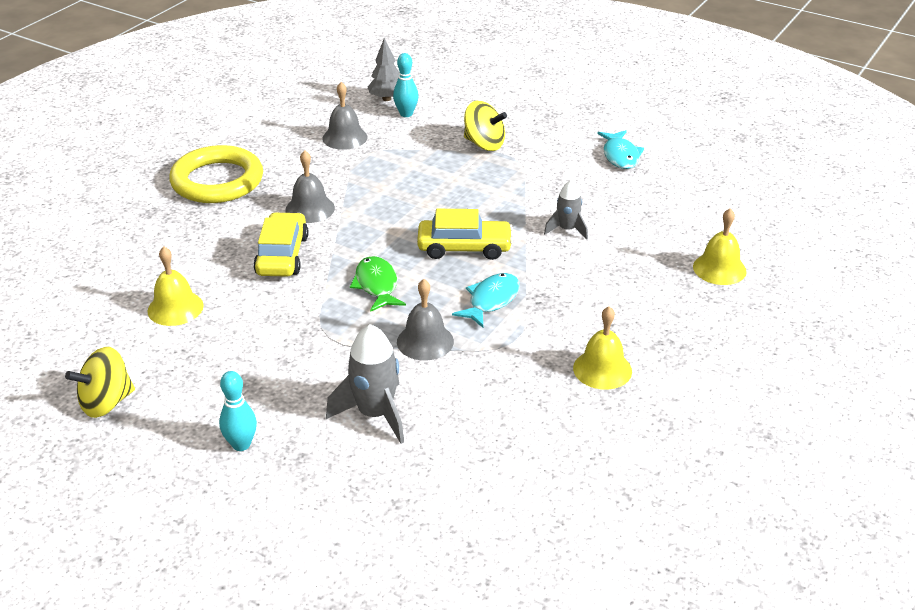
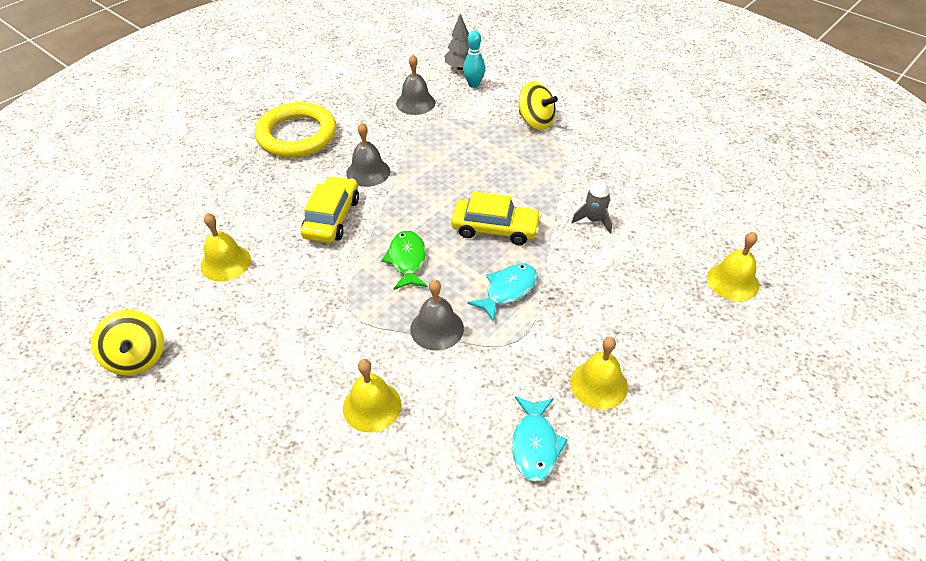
camera: 10 degrees right, 10 degrees up
(106, 403) = (137, 358): yellow spinning top -> yellow spinning top turned 90 degrees counterclockwise
(241, 444) = (241, 423): turquoise bowling pin -> none
(375, 414) = (372, 406): grey rocket -> yellow bell
(620, 156) = (657, 146): turquoise fish -> turquoise fish (535, 445)

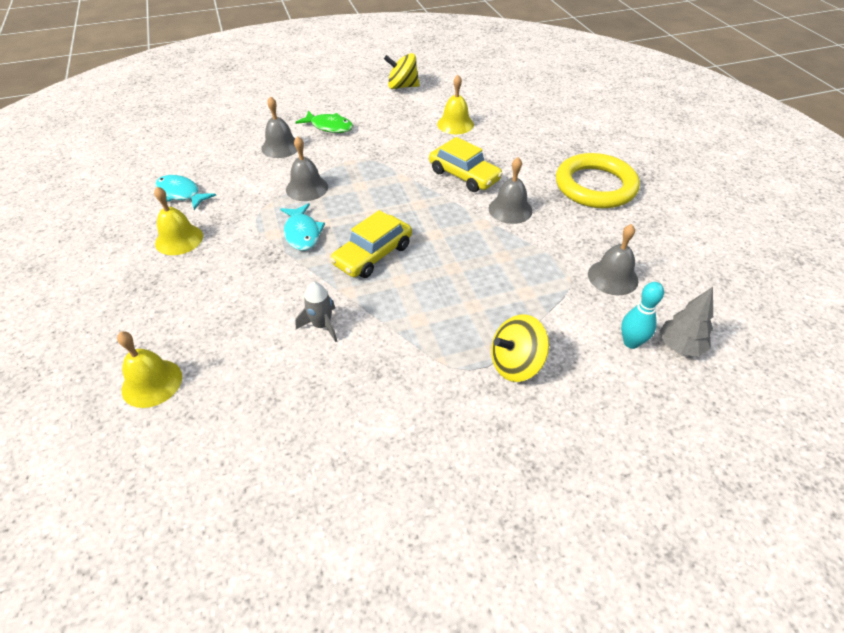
camera: 120 degrees right, 0 degrees up
(372, 406) = (281, 147): yellow bell -> grey bell
(407, 260) = (383, 196): green fish -> green fish (329, 127)

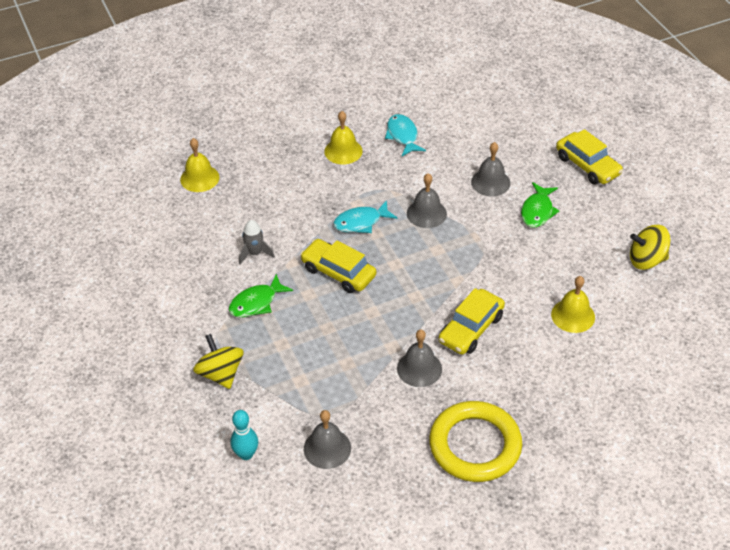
camera: 85 degrees right, 0 degrees up
(181, 194) = (403, 136): turquoise fish -> turquoise fish turned 45 degrees counterclockwise
(284, 97) = (587, 165): none -> yellow car
(402, 86) = (646, 260): yellow spinning top -> yellow spinning top turned 90 degrees counterclockwise
(405, 326) = (256, 303): none -> green fish
(680, 346) = (243, 490): grey tree -> none

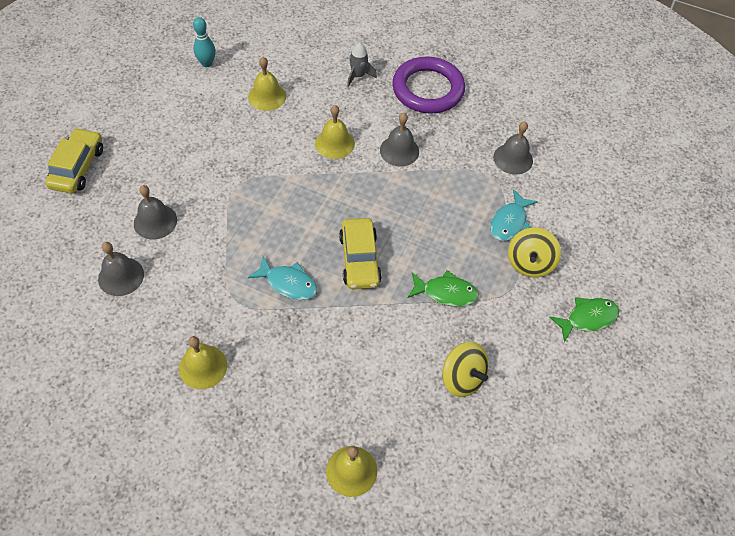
camera: 135 degrees left, 10 degrees up
(246, 454) = (567, 198): turquoise bowling pin -> turquoise bowling pin (207, 63)
(255, 253) = (398, 337): grey rocket -> grey rocket (358, 76)
(403, 136) = (138, 330): turquoise fish -> turquoise fish (509, 222)
(426, 213) = (235, 243): grey bell -> grey bell (121, 276)
(471, 329) = (334, 143): yellow car -> yellow bell
(475, 445) = (428, 89): yellow ring -> purple ring
(537, 211) = (167, 171): green fish -> green fish (587, 318)
(646, 260) = (171, 83): yellow spinning top -> yellow spinning top (462, 378)

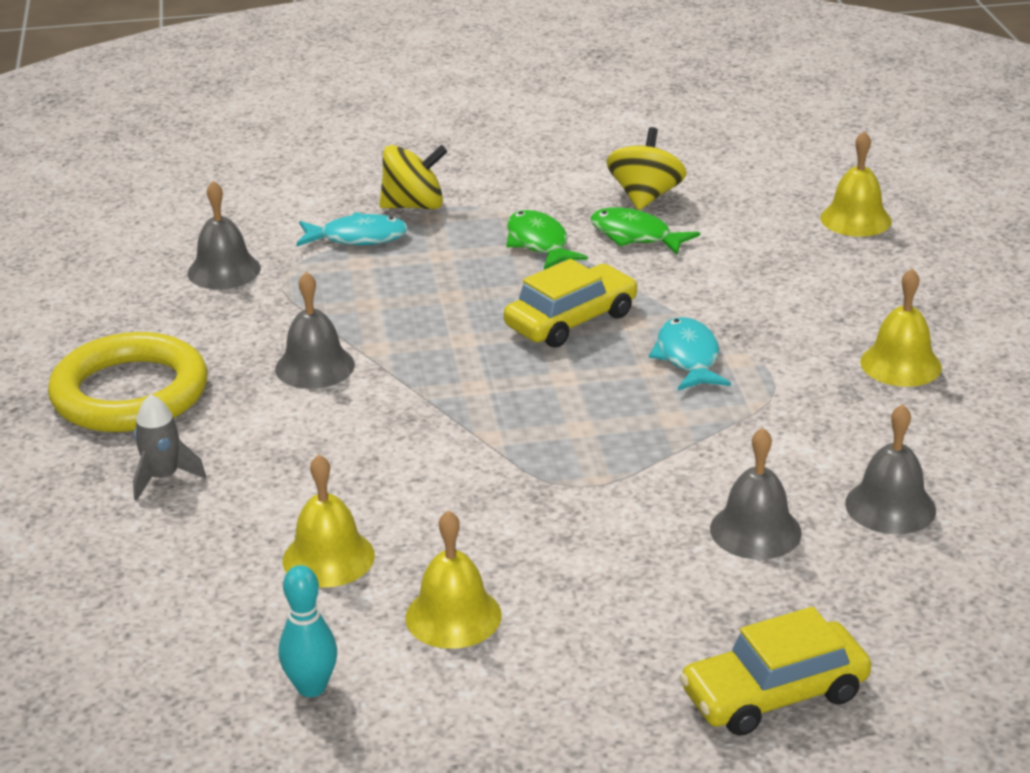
camera: 120 degrees left, 25 degrees down
(334, 143) = (367, 432): yellow bell -> yellow bell (453, 616)
(428, 89) = (130, 393): purple ring -> yellow ring
(587, 318) = (454, 152): green fish -> green fish (635, 236)

